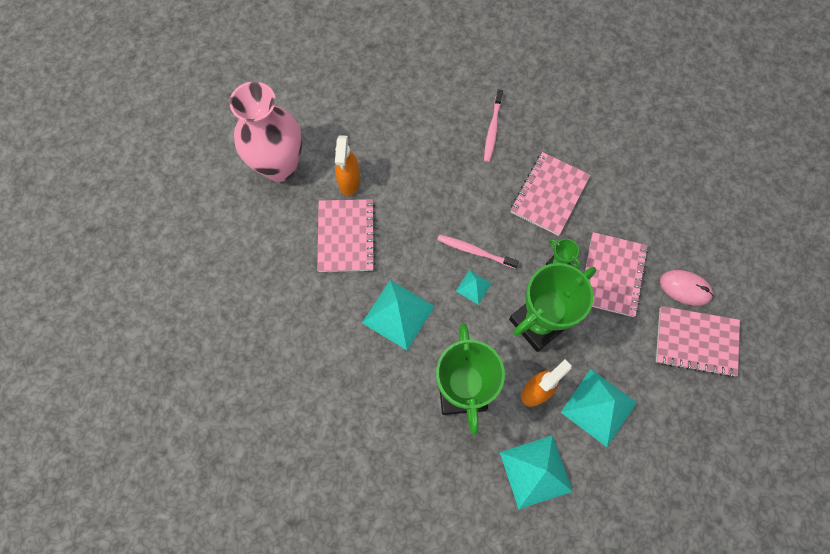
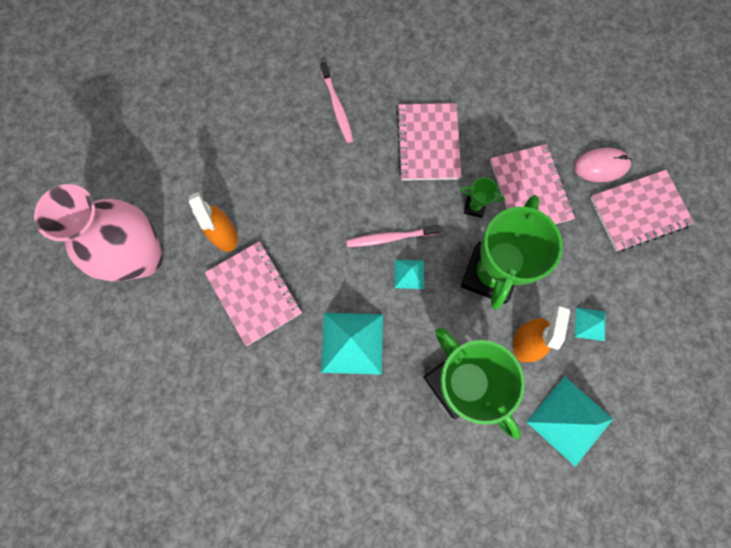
camera: 30 degrees left, 5 degrees up
(598, 407) = (590, 324): turquoise pyramid -> turquoise pyramid, size x0.51

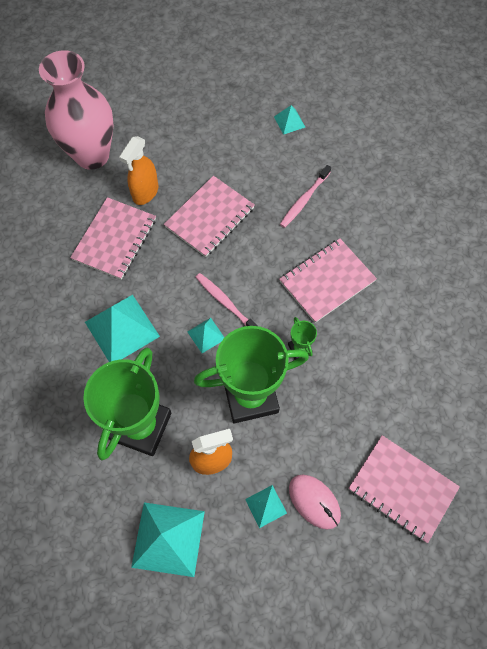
camera: 55 degrees right, 10 degrees down
(247, 63) = (289, 122): none -> turquoise pyramid
(530, 190) = (349, 384): pink notebook -> pink notebook (210, 217)
(601, 166) = (418, 430): pink mouse -> pink mouse (314, 501)

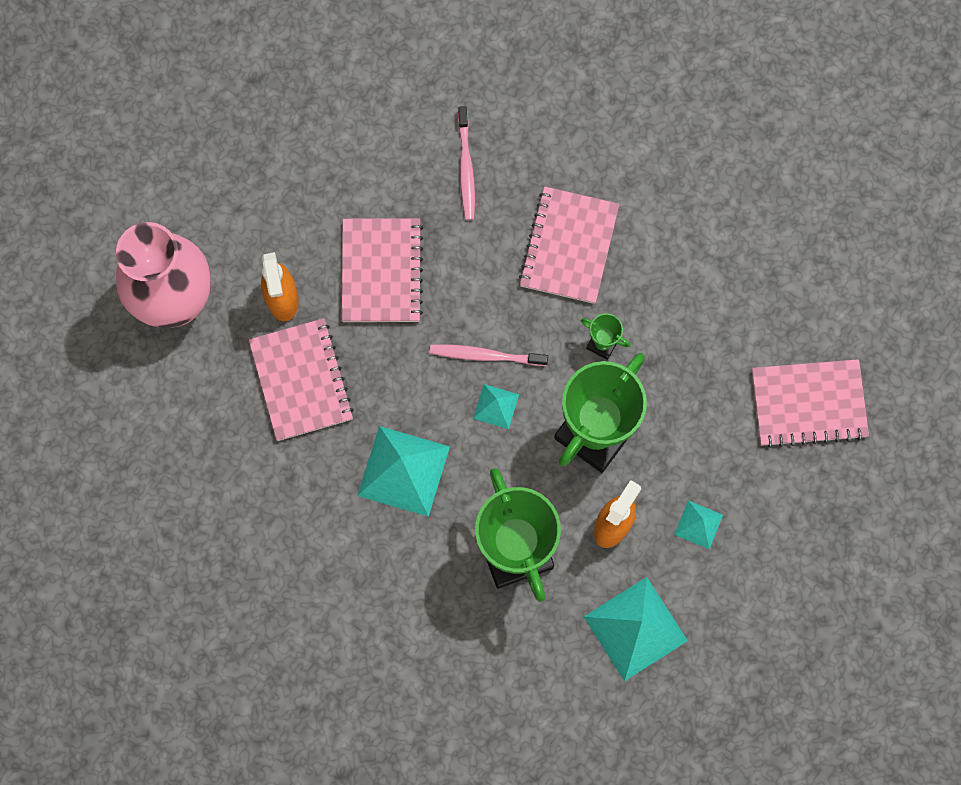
camera: 40 degrees left, 10 degrees up
(289, 122) = (365, 79): turquoise pyramid -> none
(314, 501) = (739, 483): pink mouse -> none

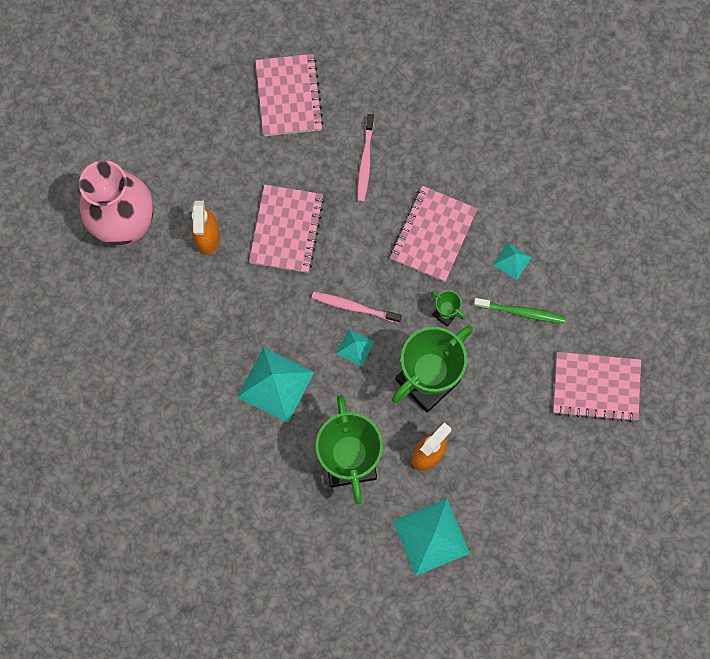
camera: 10 degrees right, 0 degrees up
(301, 380) = (210, 302): pink notebook -> pink notebook (289, 96)
(698, 325) = (521, 312): none -> green toothbrush
(698, 524) = (494, 465): turquoise pyramid -> turquoise pyramid (512, 261)

